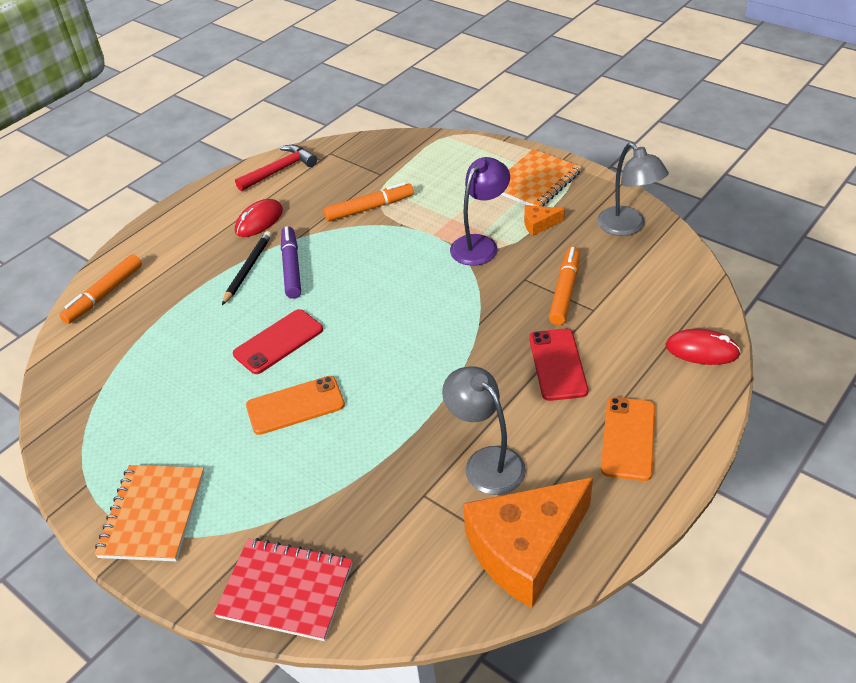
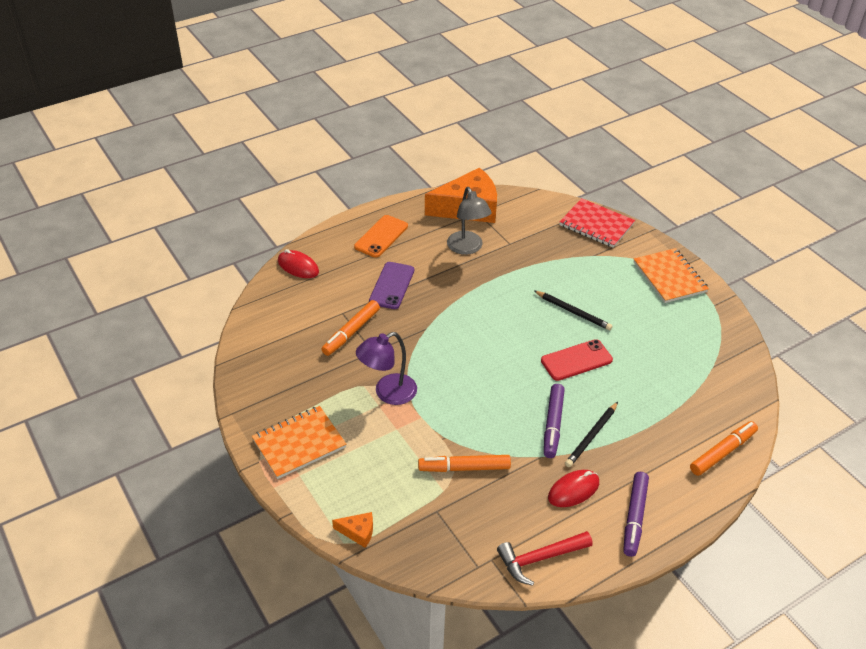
camera: 165 degrees left, 0 degrees up
(153, 514) = (669, 277): orange notebook -> orange notebook turned 45 degrees counterclockwise
(198, 218) = (634, 517): none -> purple marker
(295, 405) = (573, 312): orange phone -> black pencil
(539, 224) = (329, 396): orange cheese -> orange cheese (358, 532)
(558, 364) = (392, 285): red phone -> purple phone
(627, 227) = (263, 369): grey lamp -> none

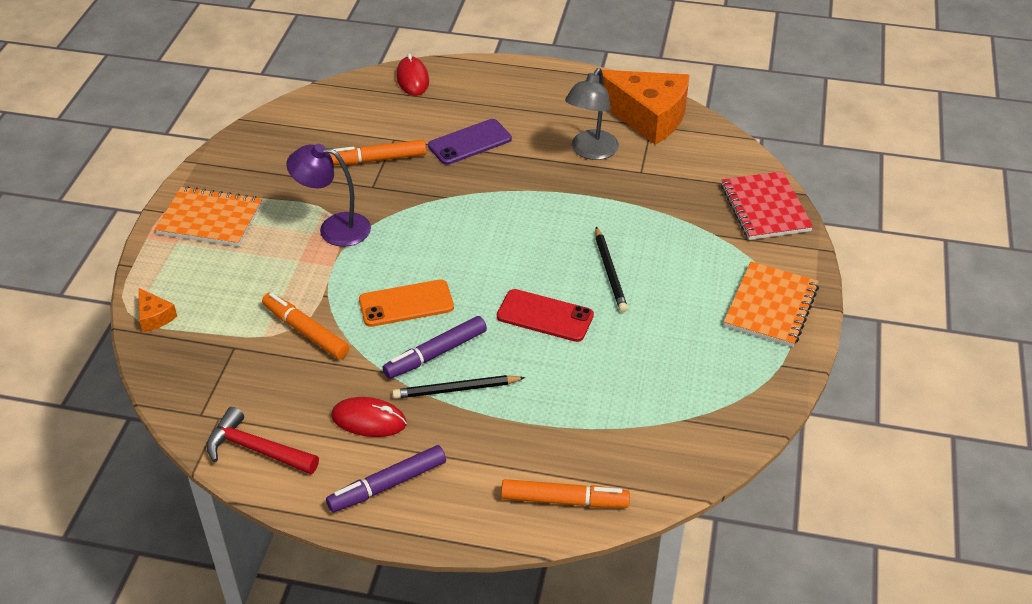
camera: 45 degrees right, 0 degrees up
(381, 236) = (523, 95): orange phone -> orange phone (406, 303)

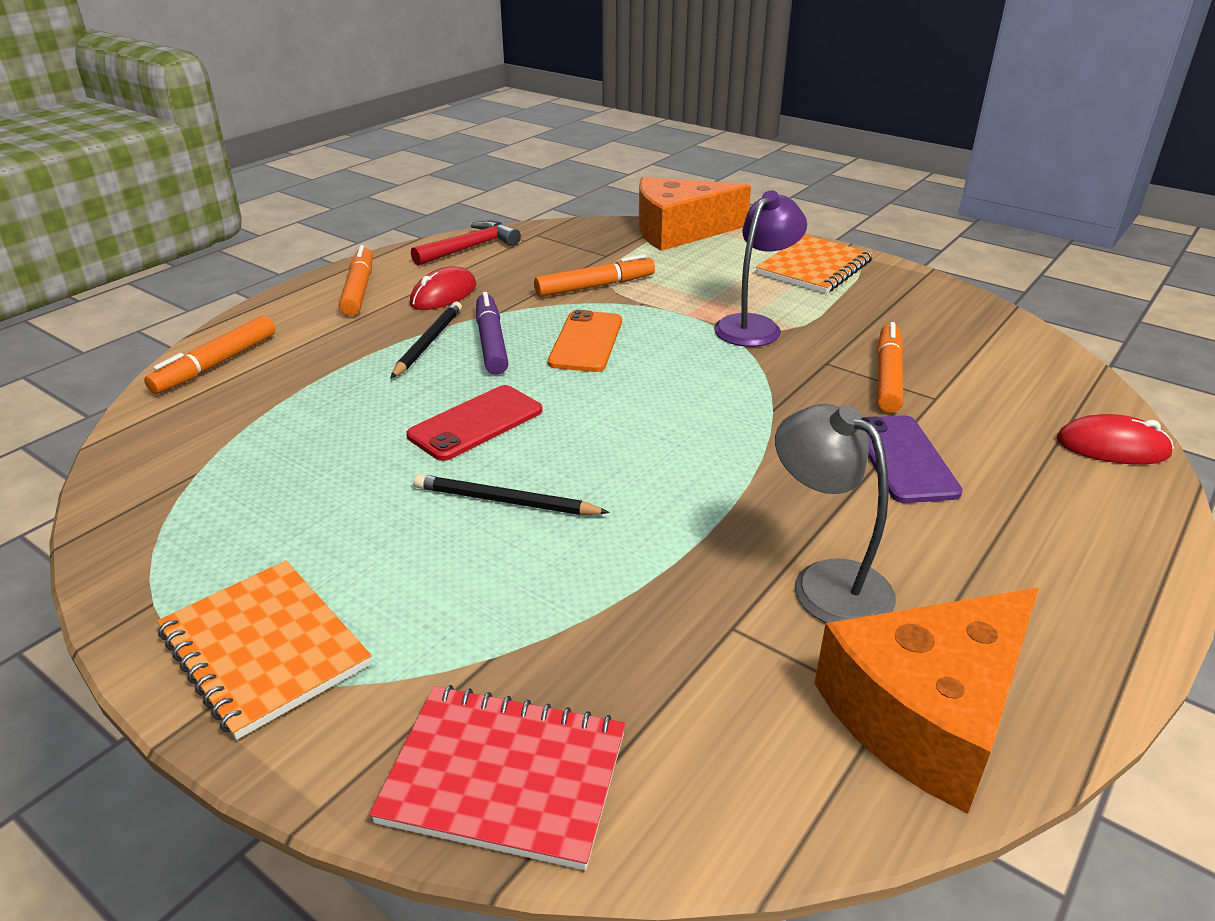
camera: 115 degrees right, 10 degrees down
(154, 316) = (679, 231): orange cheese -> orange cheese, size x2.40
(387, 485) = (359, 289): purple marker -> orange marker

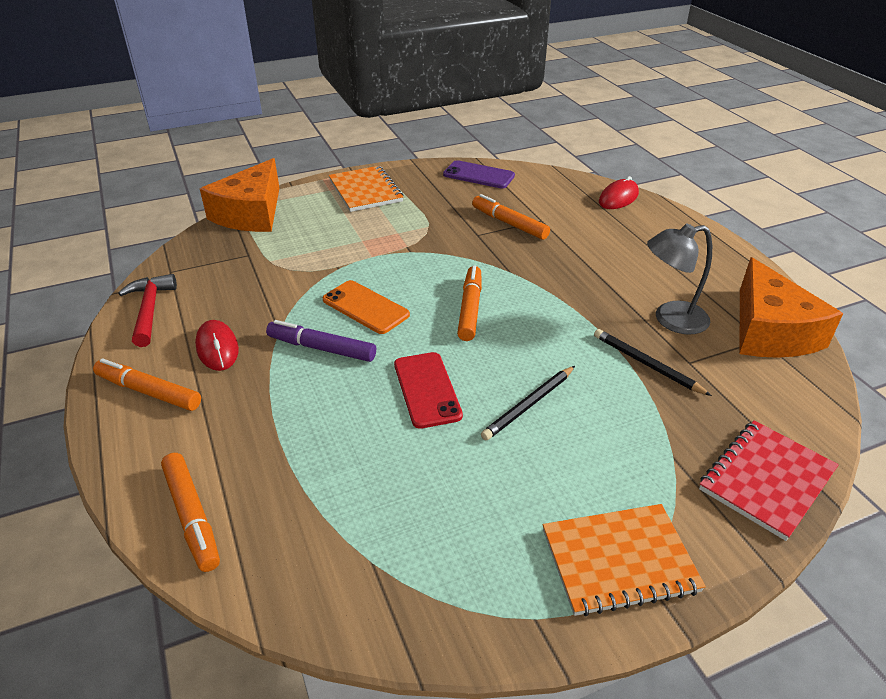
camera: 60 degrees left, 5 degrees up
(428, 342) = (289, 379): black pencil -> black pencil (647, 364)
(595, 286) = (291, 276): orange marker -> orange marker (470, 309)
(754, 326) = (413, 239): purple lamp -> none
(903, 459) = (587, 253): purple phone -> purple phone (478, 175)

